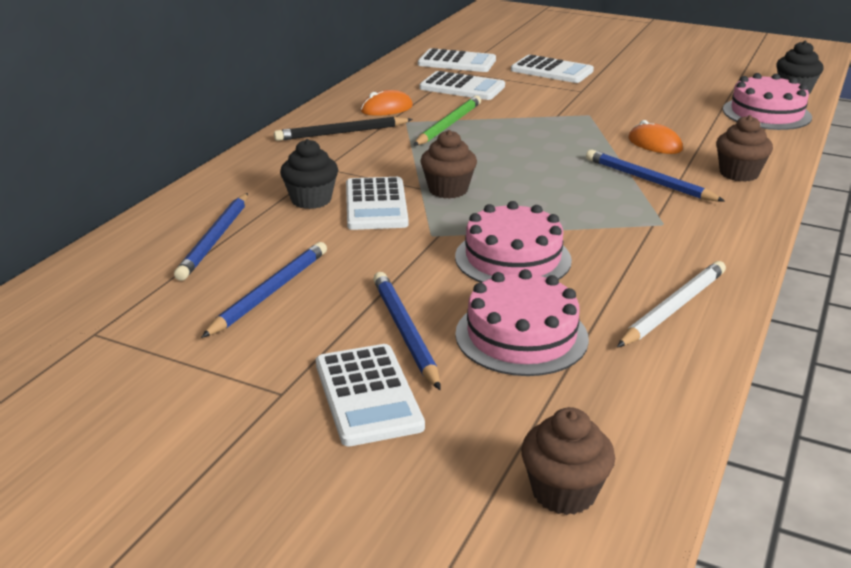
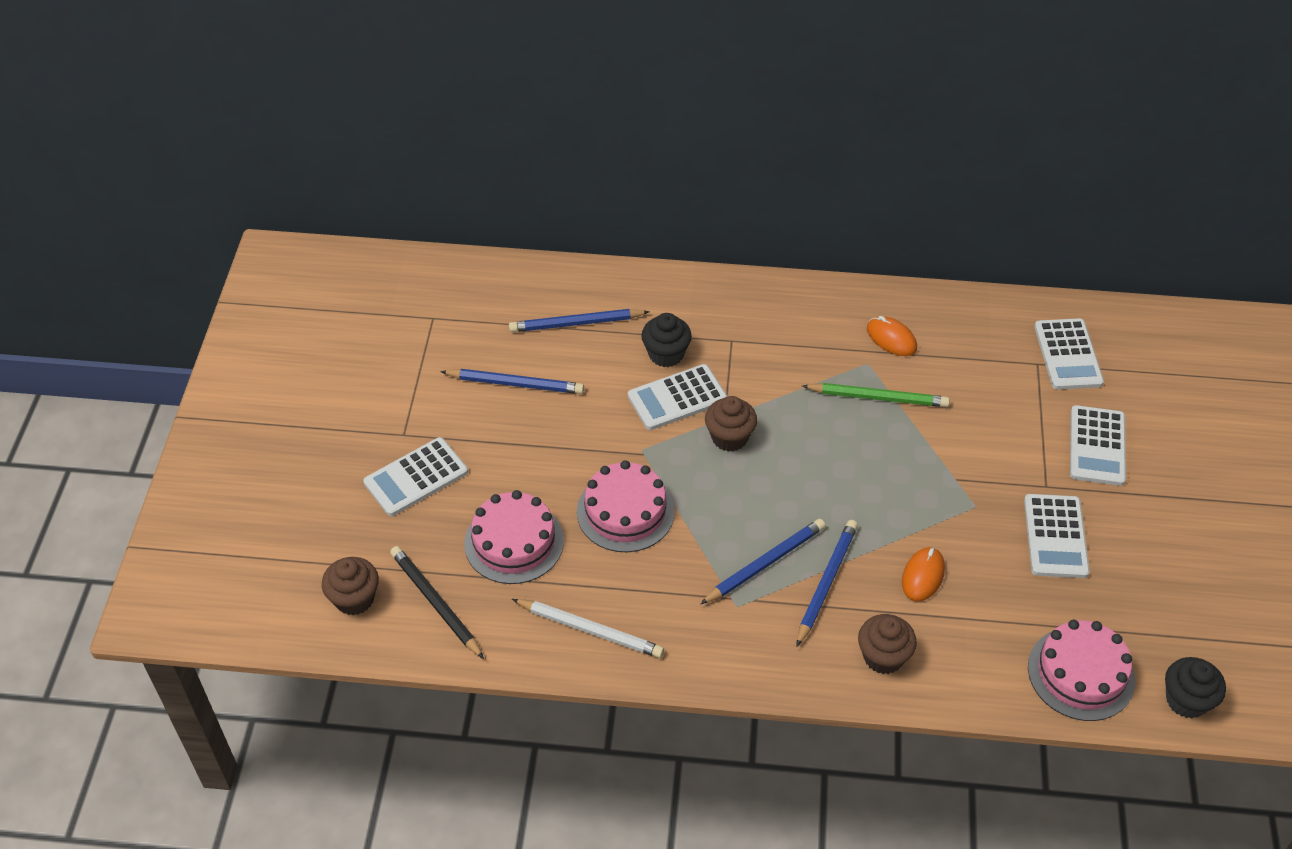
camera: 70 degrees right, 20 degrees up
(341, 133) = (812, 326): black pencil -> black pencil (436, 603)
(405, 332) = (494, 474): blue pencil -> blue pencil (765, 563)
(462, 87) = (989, 380): white calculator -> white calculator (1055, 536)

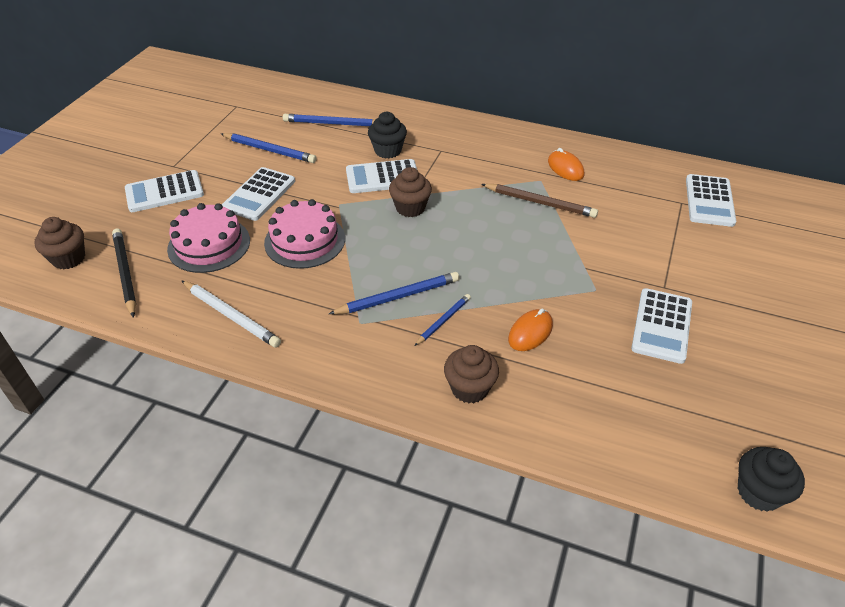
camera: 15 degrees right, 5 degrees down
(826, 583) = (443, 321): blue pencil -> blue pencil, size x0.61
(878, 397) = (540, 203): green pencil -> brown pencil
(1081, 673) = (654, 443): pink cake -> none
(1097, 446) = (718, 266): white calculator -> white calculator (259, 194)

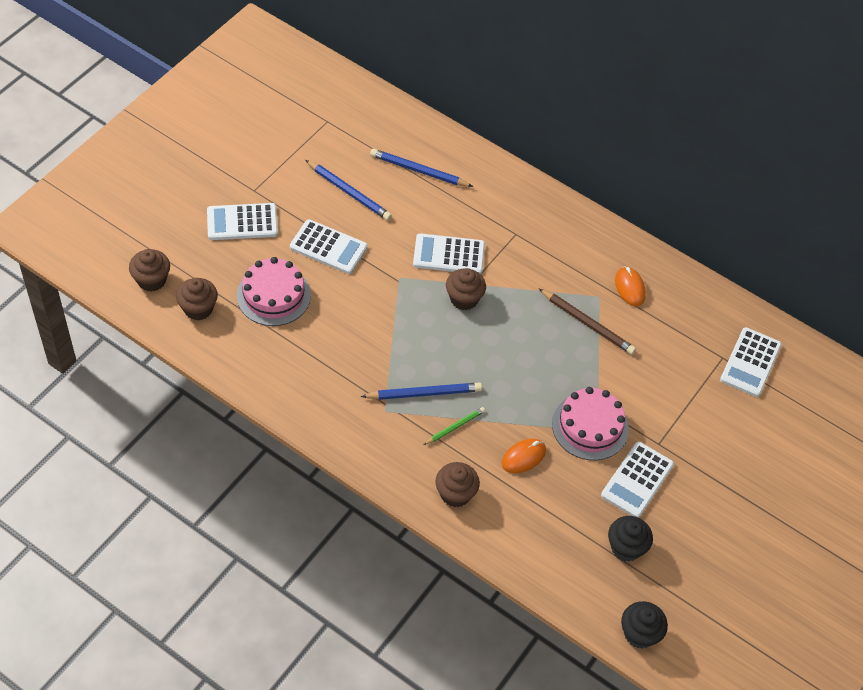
camera: 10 degrees right, 10 degrees up
(125, 273) = (198, 309): black pencil -> brown cupcake
(231, 316) = (280, 376): white pencil -> none
(259, 194) = (328, 247): white calculator -> white calculator turned 105 degrees counterclockwise
(305, 240) = (358, 312): pink cake -> pink cake (590, 426)
(388, 150) = (463, 221): black cupcake -> black cupcake (626, 547)
(443, 321) = (455, 427): blue pencil -> green pencil

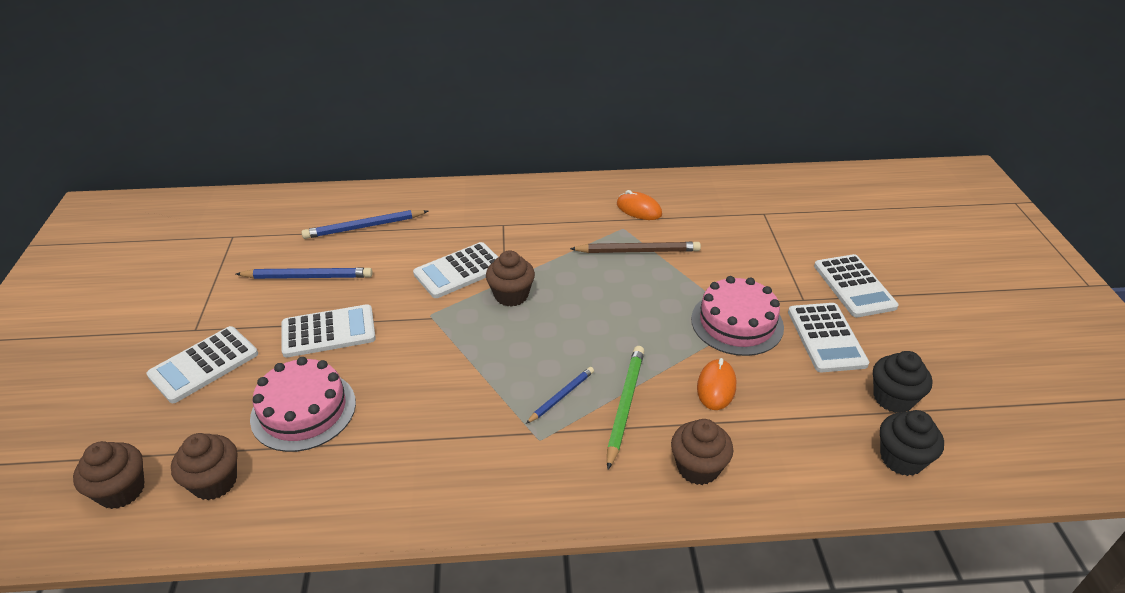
camera: 35 degrees left, 15 degrees down
(424, 393) = (561, 396): blue pencil -> blue pencil, size x0.61
(455, 427) = (625, 405): green pencil -> green pencil, size x1.64
(639, 633) = (1007, 465): black cupcake -> black cupcake (901, 459)
(750, 362) = (786, 205): white calculator -> white calculator (854, 286)

